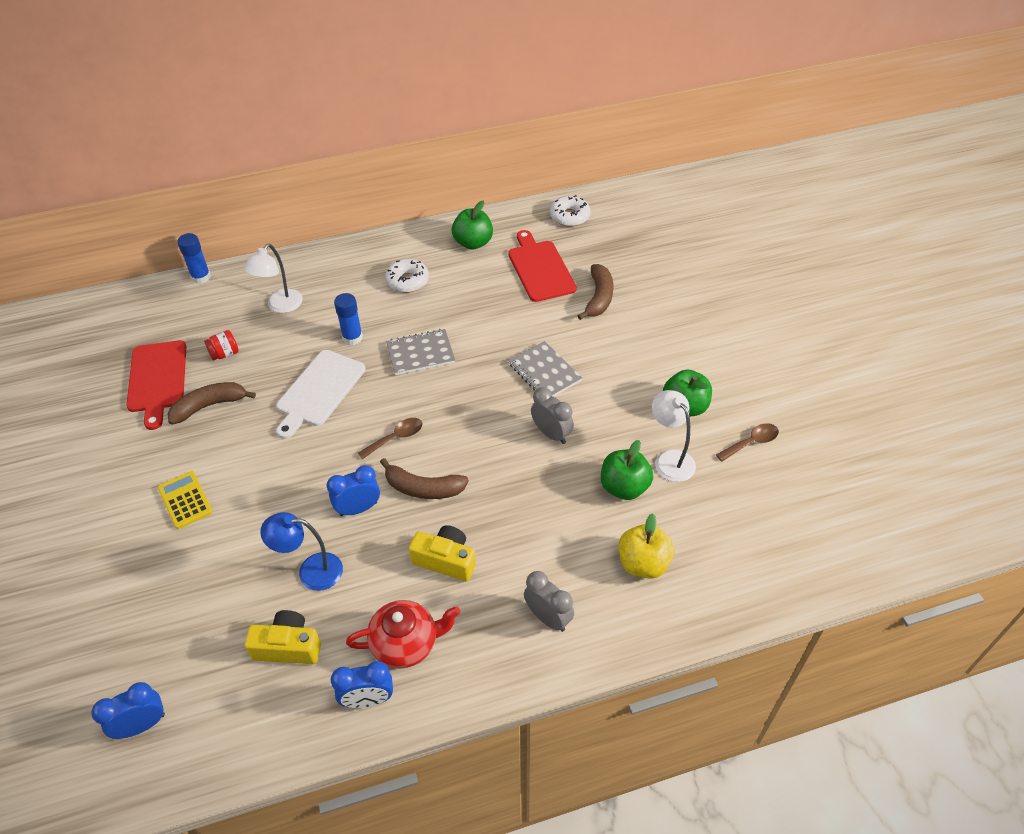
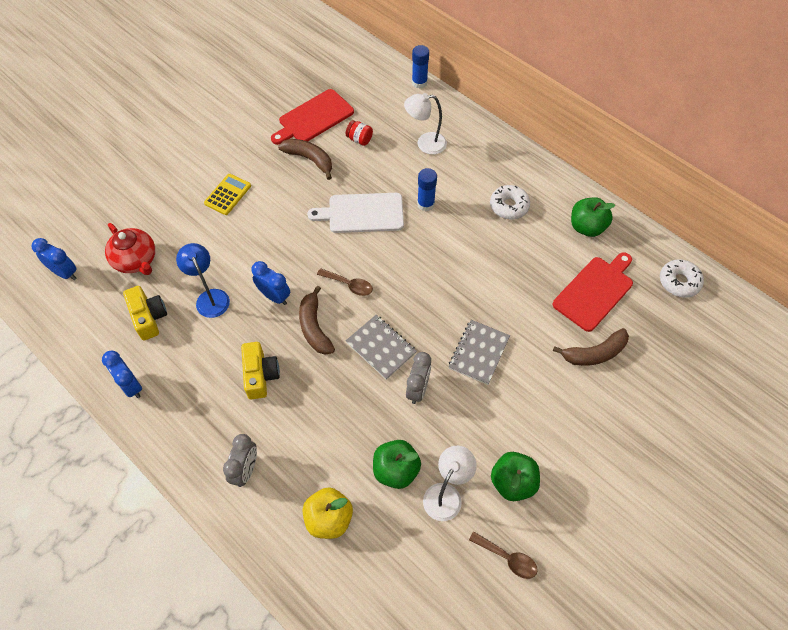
camera: 60 degrees right, 10 degrees up
(406, 643) = (182, 386): red teapot -> red teapot (136, 260)
(420, 353) = (440, 256): grey notebook -> grey notebook (381, 348)

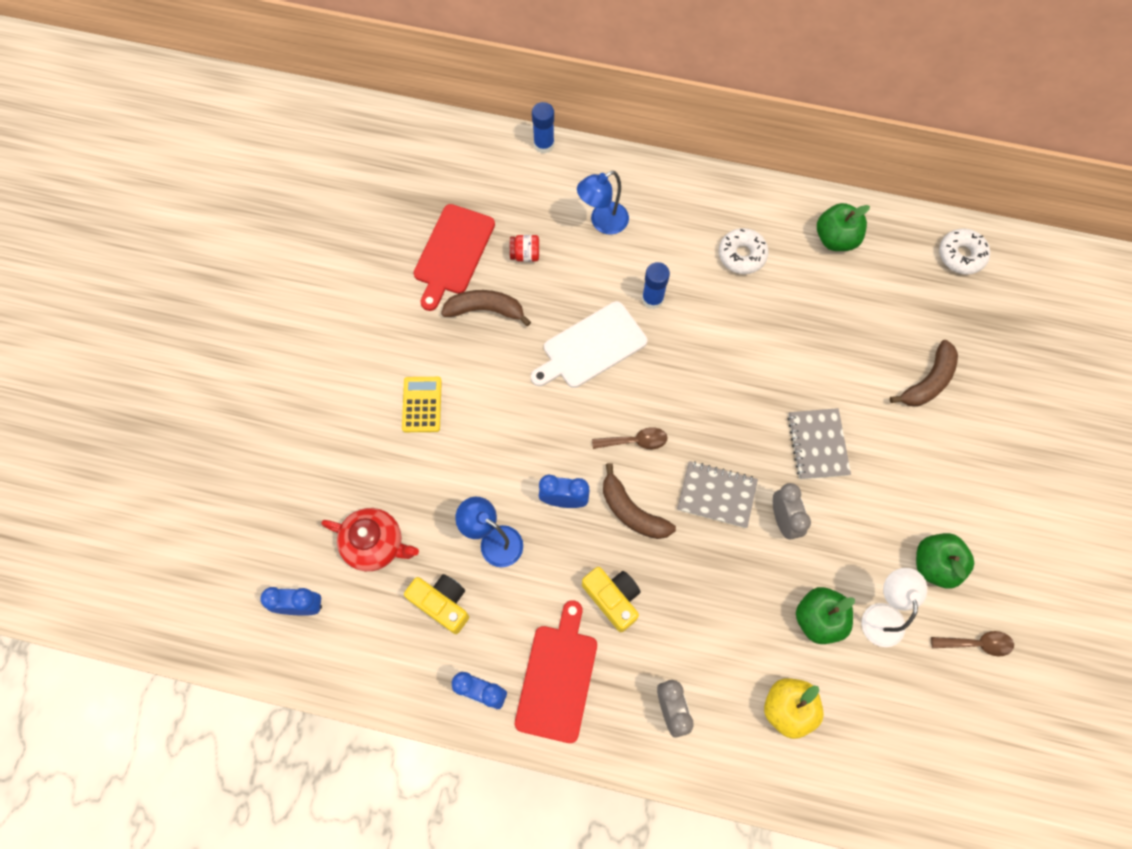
camera: 30 degrees left, 10 degrees up
(425, 143) = (602, 222): white lamp -> blue lamp
(594, 291) = (887, 310): red cutting board -> red cutting board (557, 678)

